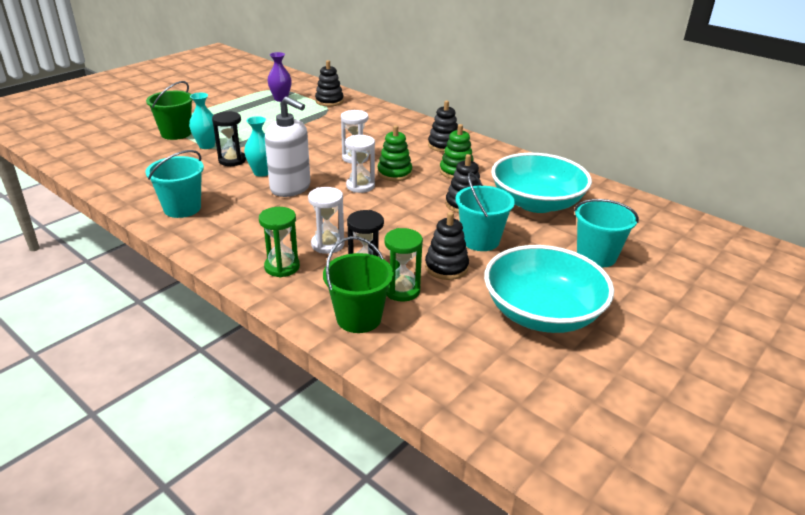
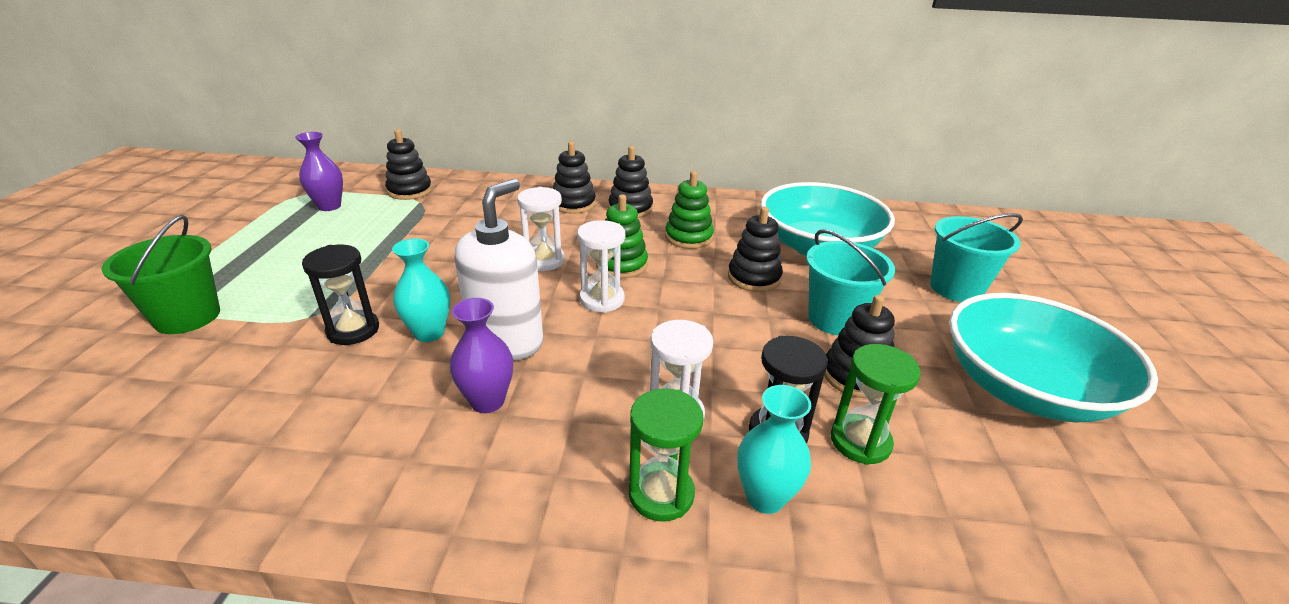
camera: 35 degrees left, 0 degrees up
(182, 208) = (352, 463): turquoise bucket -> none
(206, 145) = (275, 320): turquoise vase -> turquoise vase (765, 497)
(254, 207) = (487, 401): none -> purple vase
(291, 188) = (506, 341): white soap dispenser -> white soap dispenser turned 60 degrees counterclockwise
(359, 318) = (877, 525): green bucket -> none
(412, 133) = (573, 204): none -> black stacking toy

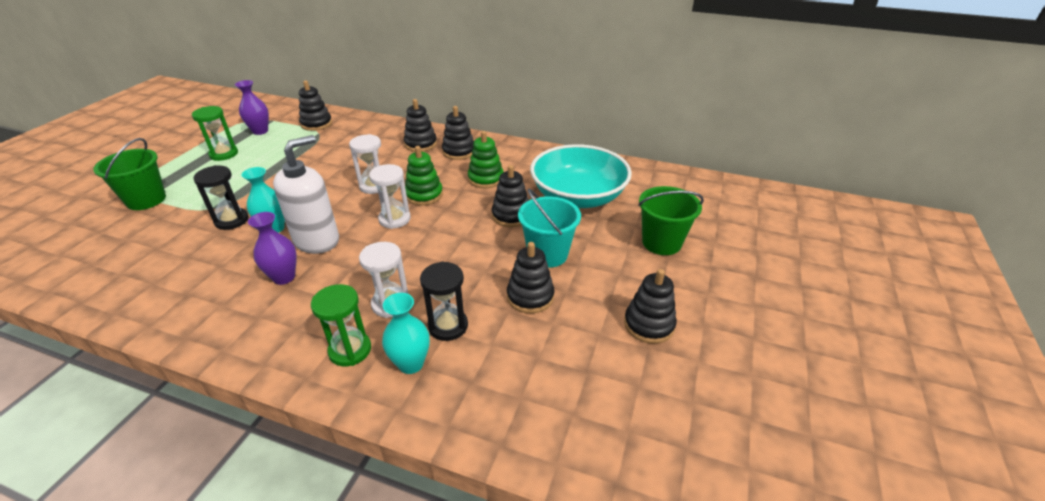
camera: 15 degrees right, 5 degrees up
(860, 441) = (498, 341): green hourglass -> green hourglass (224, 154)
(956, 288) = (661, 243): turquoise bucket -> green bucket
(1024, 388) = (649, 325): turquoise bowl -> black stacking toy

